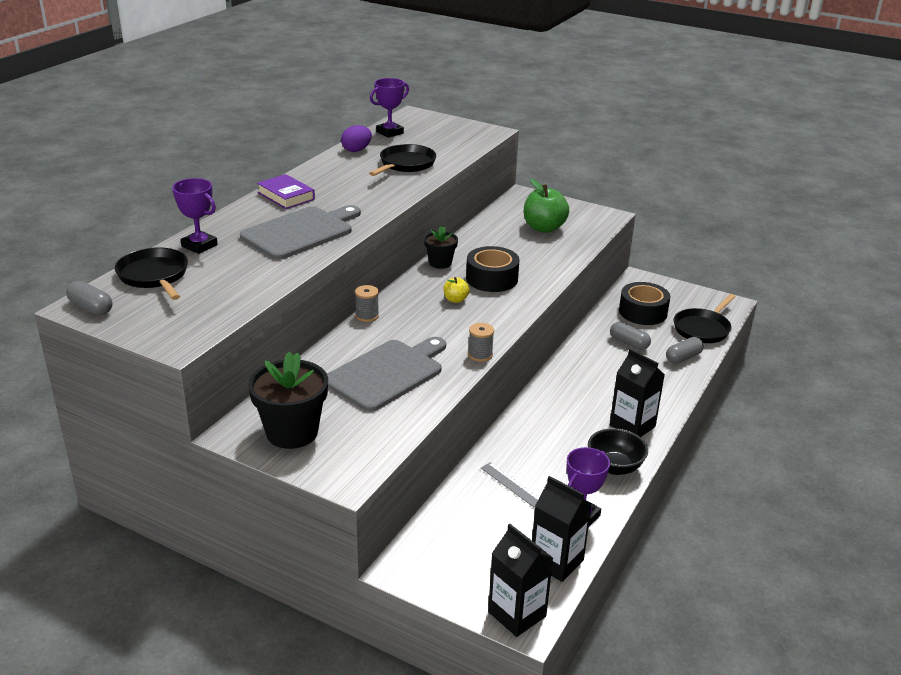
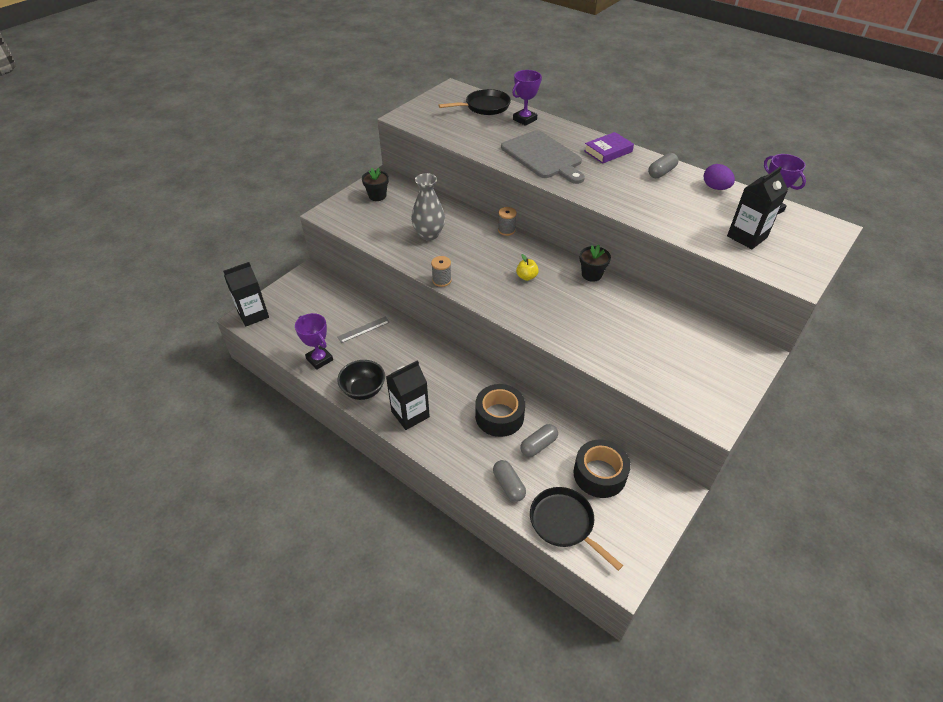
camera: 100 degrees right, 15 degrees up
(91, 308) = (450, 91): grey capsule -> grey capsule (661, 172)
(292, 432) = (377, 196): black flower pot -> black flower pot, size x0.57
(387, 373) = (429, 234): grey cutting board -> grey vase
(405, 164) = (686, 213): black pan -> none
(492, 278) = (562, 302): black tape -> black tape (499, 416)
(544, 228) = (672, 356): green apple -> none
(556, 562) = (284, 339): black carton -> black carton (747, 237)

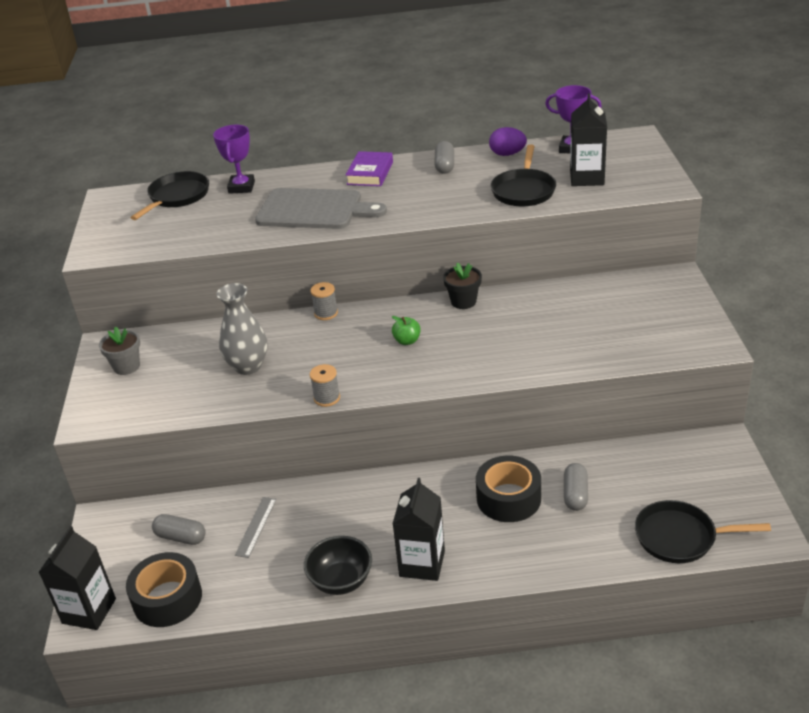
camera: 40 degrees left, 10 degrees down
(319, 359) = (246, 591): purple trophy -> none
(377, 196) = (126, 366): black flower pot -> grey flower pot
(508, 485) = (596, 547): grey capsule -> grey capsule (181, 537)
(526, 277) = (407, 341): yellow apple -> green apple
(599, 474) = (654, 477): black tape -> black tape (167, 599)
(688, 219) = (523, 190): none -> black pan

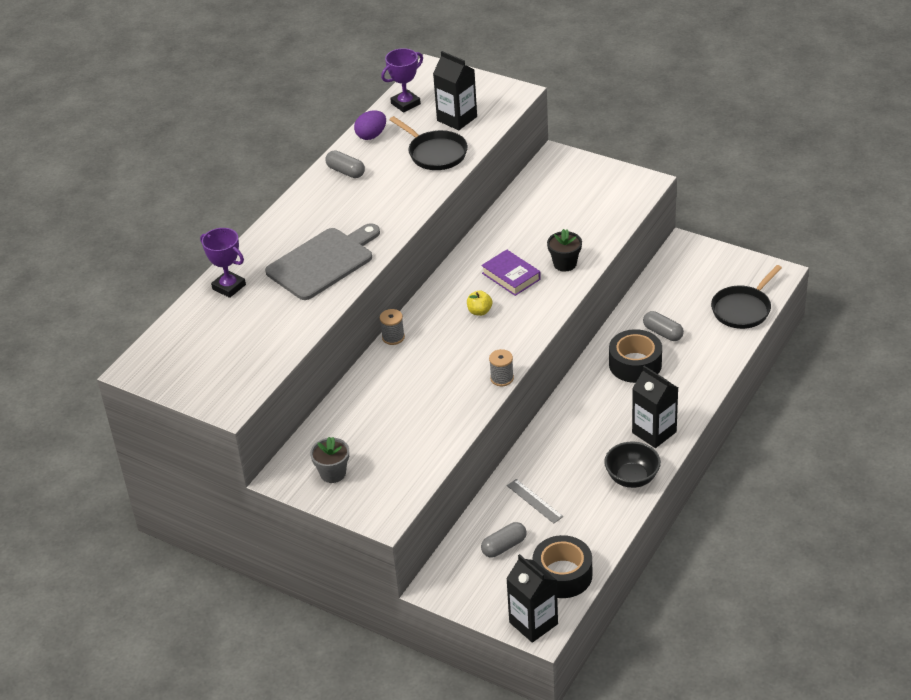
camera: 55 degrees left, 5 degrees up
(177, 197) = (194, 328): black pan -> none
(248, 366) = (414, 404): grey vase -> none
(370, 173) = (304, 212): purple book -> purple book (511, 276)
(407, 341) = (479, 311): green apple -> yellow apple
(463, 301) = (464, 263): black flower pot -> black flower pot (565, 264)

